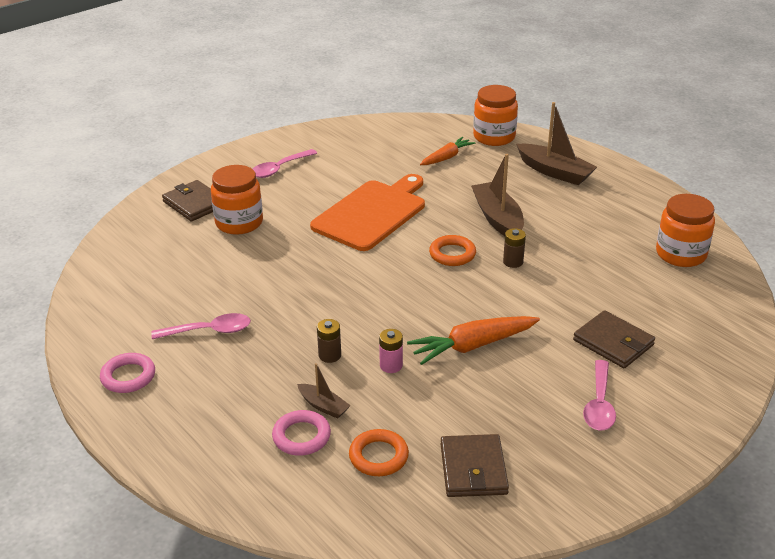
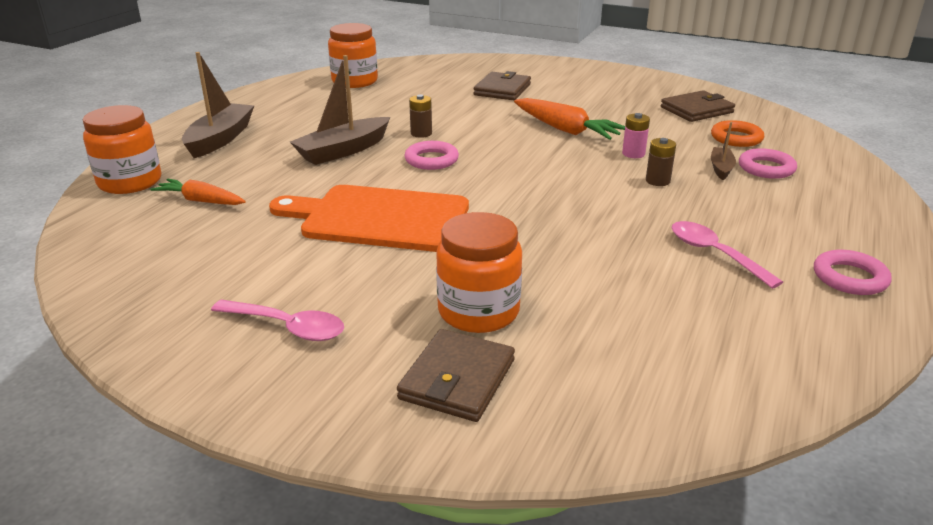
camera: 115 degrees left, 5 degrees down
(452, 254) = (431, 160): orange ring -> pink ring
(599, 404) = (578, 87): pink spoon -> none

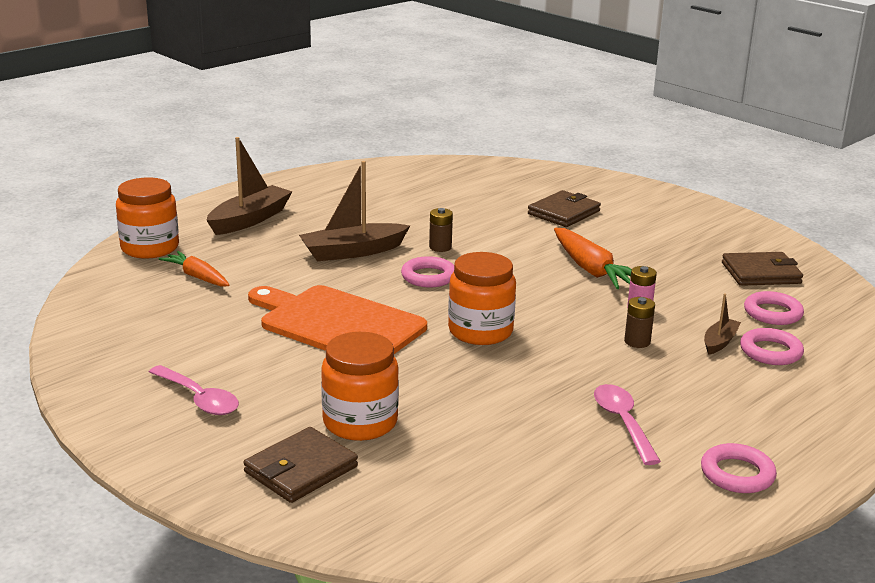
camera: 20 degrees right, 5 degrees down
(354, 81) = (417, 178): orange jar -> orange jar (480, 331)
(736, 138) = (772, 313): orange ring -> pink ring

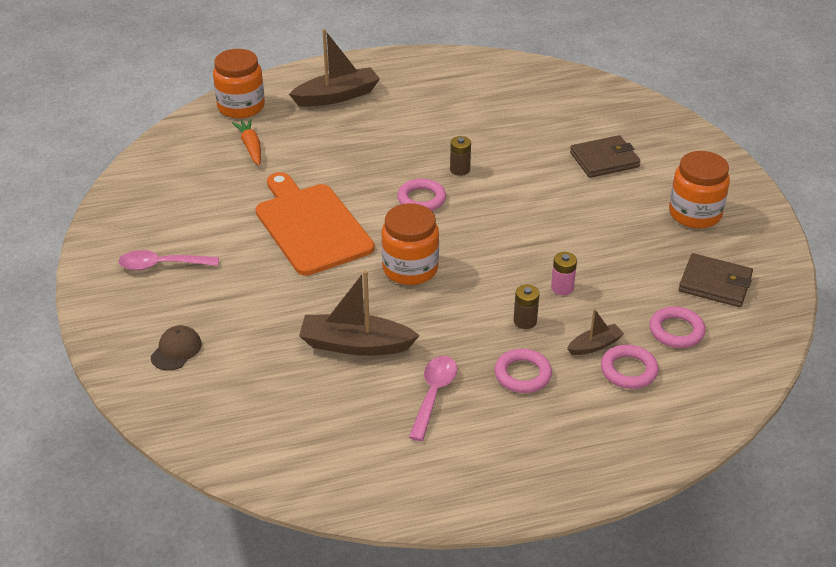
camera: 30 degrees right, 15 degrees up
(199, 399) = (161, 265): pink spoon -> pink spoon turned 105 degrees clockwise
(301, 469) = (176, 350): brown wallet -> brown cap
(352, 252) = (386, 154): brown boat -> brown boat (355, 345)
(360, 422) = (248, 324): orange jar -> orange jar (695, 214)
(591, 269) = (564, 232): orange carrot -> none
(737, 474) = (472, 474): pink ring -> pink ring (522, 374)

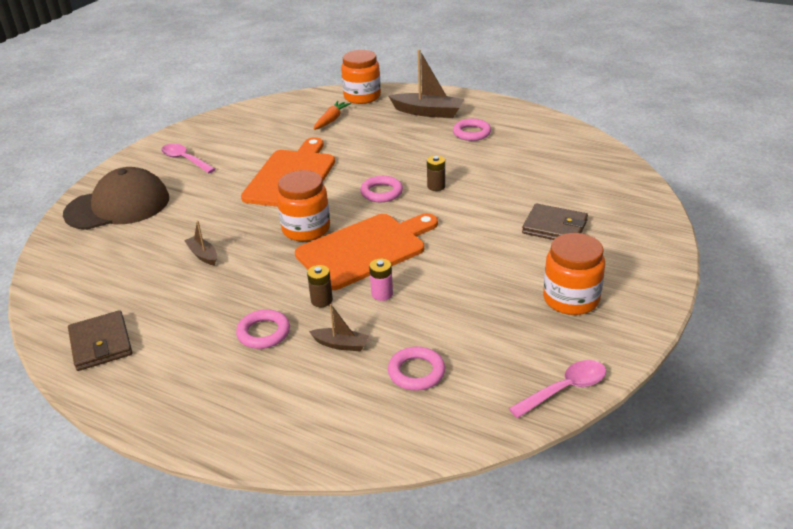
camera: 45 degrees right, 5 degrees down
(176, 350) = (118, 206): brown cap -> brown cap, size x2.34
(355, 345) = (203, 255): brown boat -> brown boat, size x0.53
(434, 394) = (194, 310): pink spoon -> pink spoon (565, 389)
(490, 258) = (365, 249): none -> orange cutting board
(628, 370) = (336, 376): pink ring -> pink ring (471, 133)
(715, 284) = (504, 358): brown wallet -> brown wallet (101, 343)

